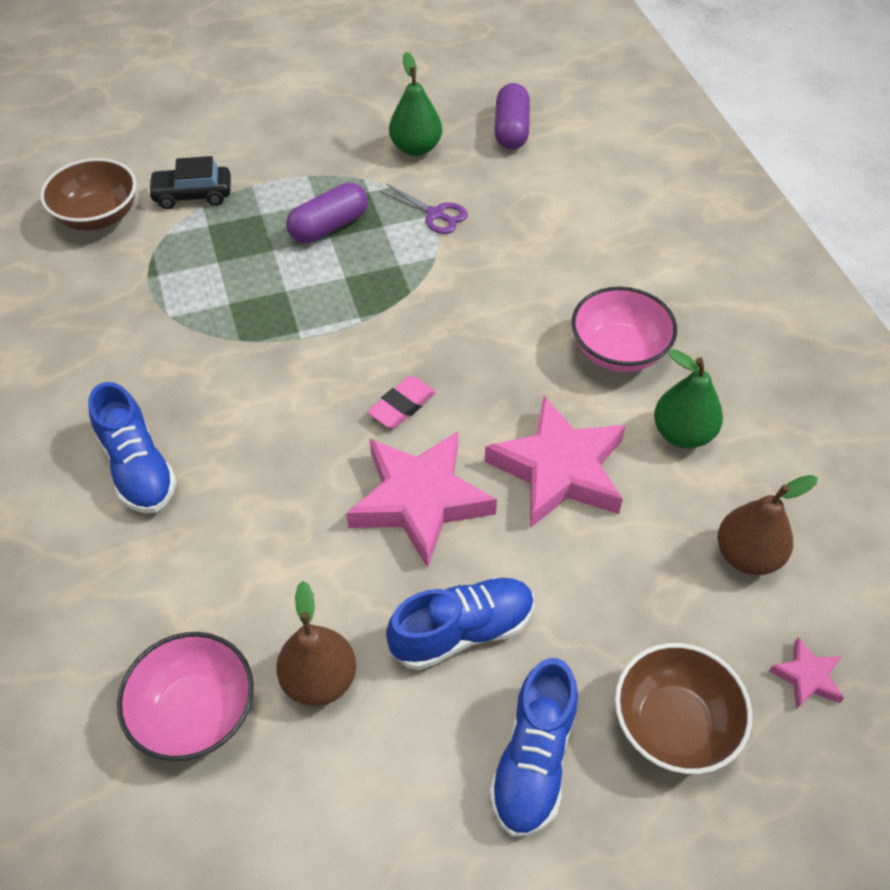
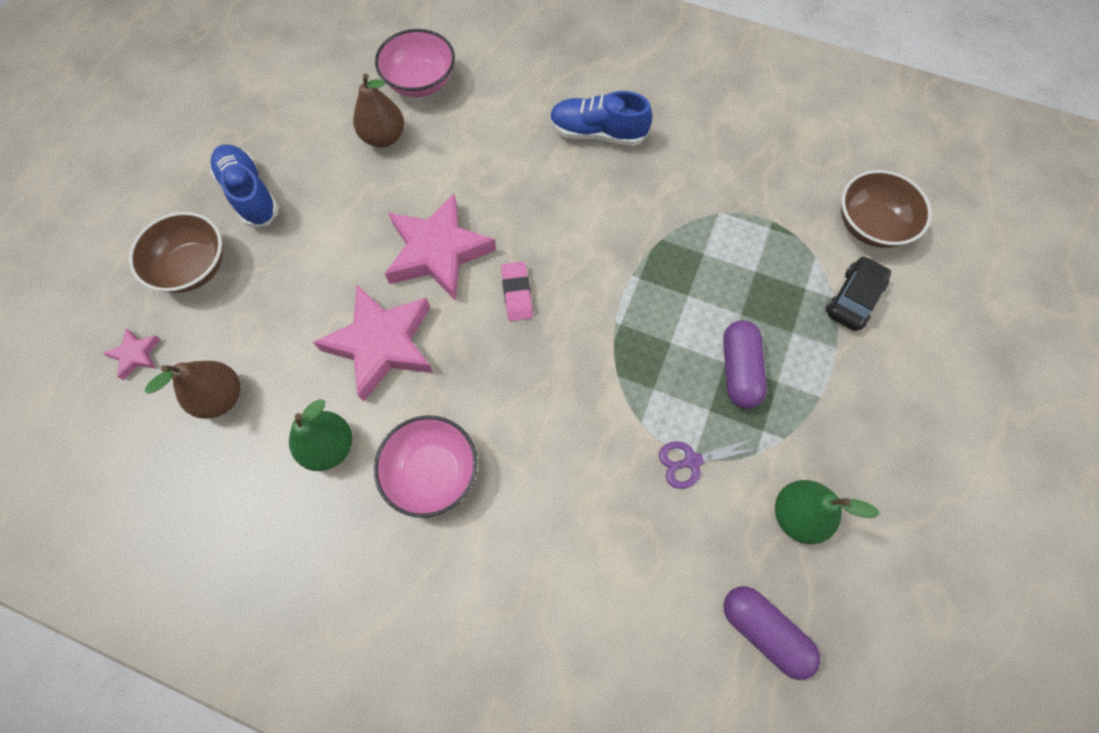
camera: 130 degrees right, 15 degrees up
(462, 631) = (341, 213): blue shoe -> none

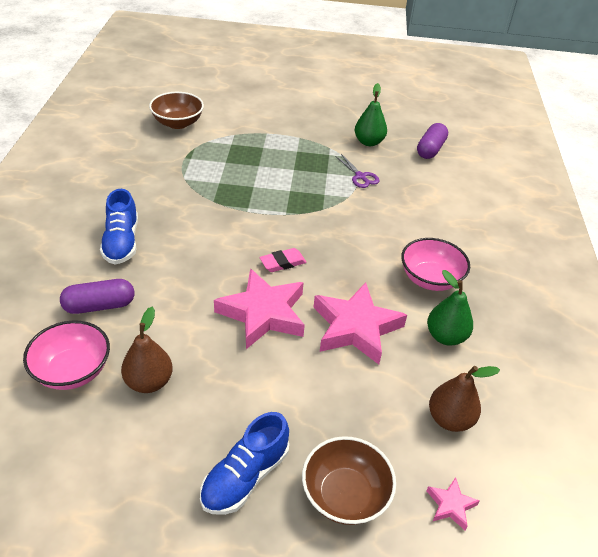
camera: 110 degrees left, 25 degrees down
(739, 370) = (296, 164): purple capsule -> purple capsule (99, 306)
(853, 299) = (232, 128): black car -> none

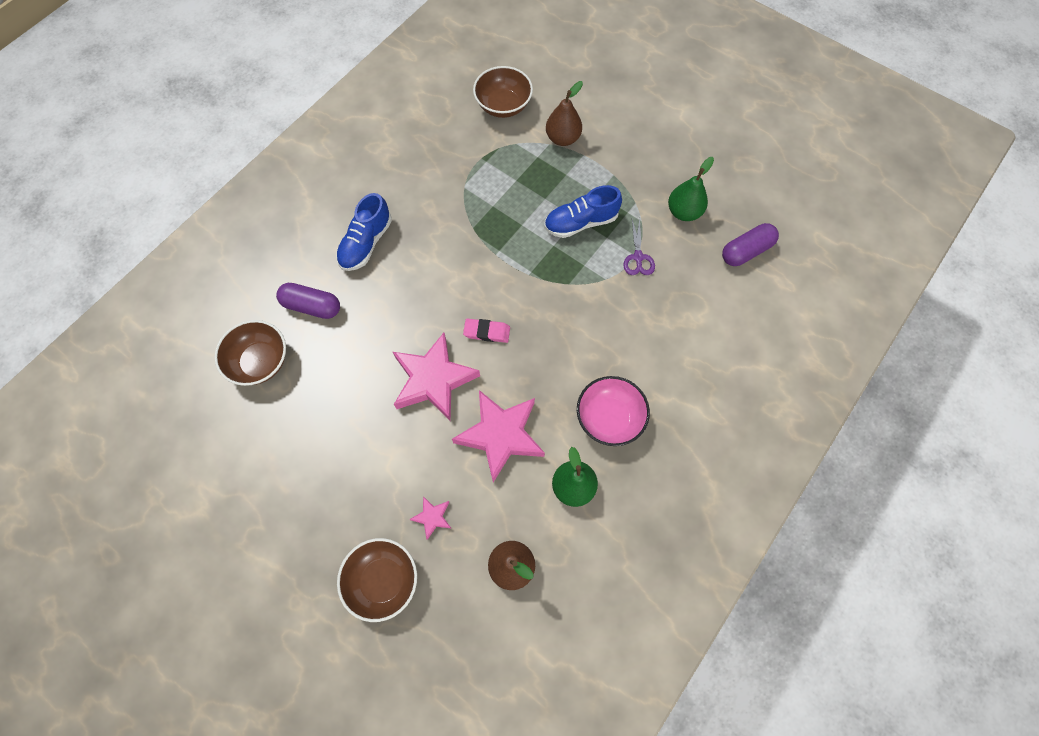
camera: 35 degrees right, 25 degrees up
(72, 371) = (260, 361): pink bowl -> brown bowl
(149, 382) = (307, 401): brown pear -> brown pear (563, 138)
(245, 477) = (324, 523): blue shoe -> blue shoe (580, 222)
(451, 505) = (453, 637): pink star -> pink star (432, 517)

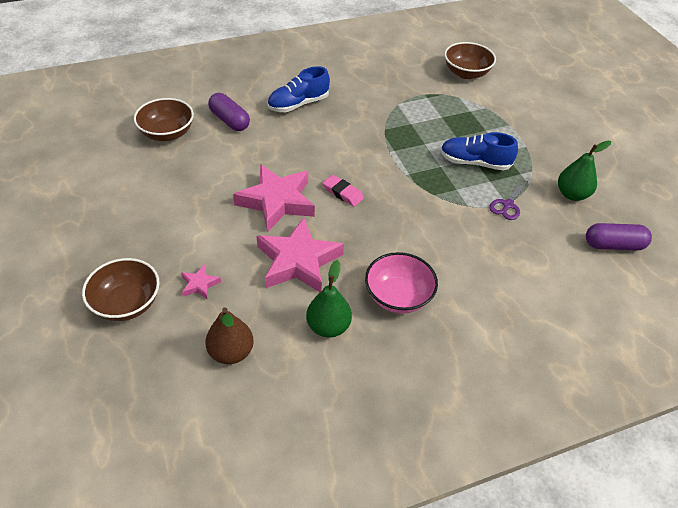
camera: 30 degrees right, 20 degrees down
(563, 138) = (499, 109): brown pear -> none

